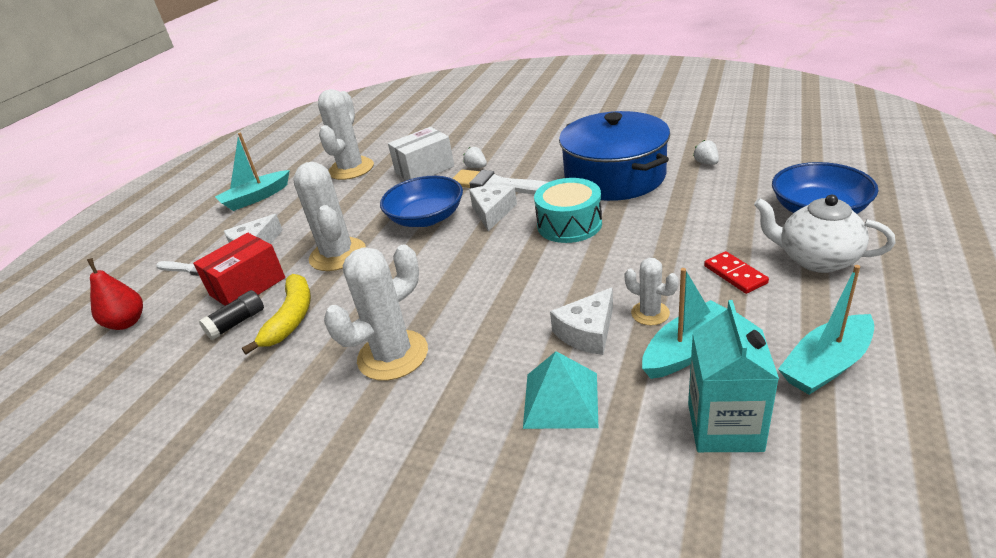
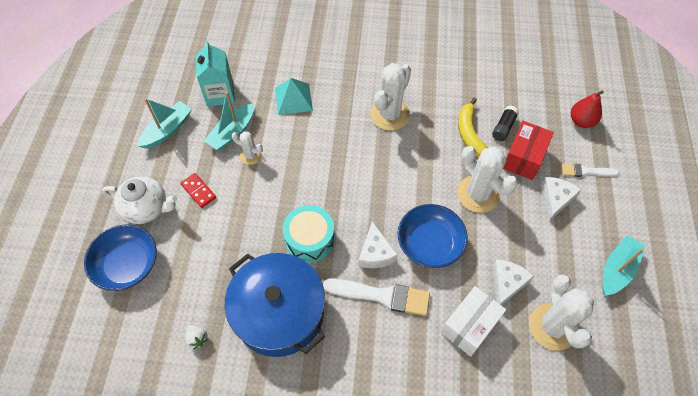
camera: 160 degrees right, 25 degrees up
(476, 167) = (416, 330): white strawberry -> none
(587, 332) = (285, 139): white cheese -> white cheese (506, 283)

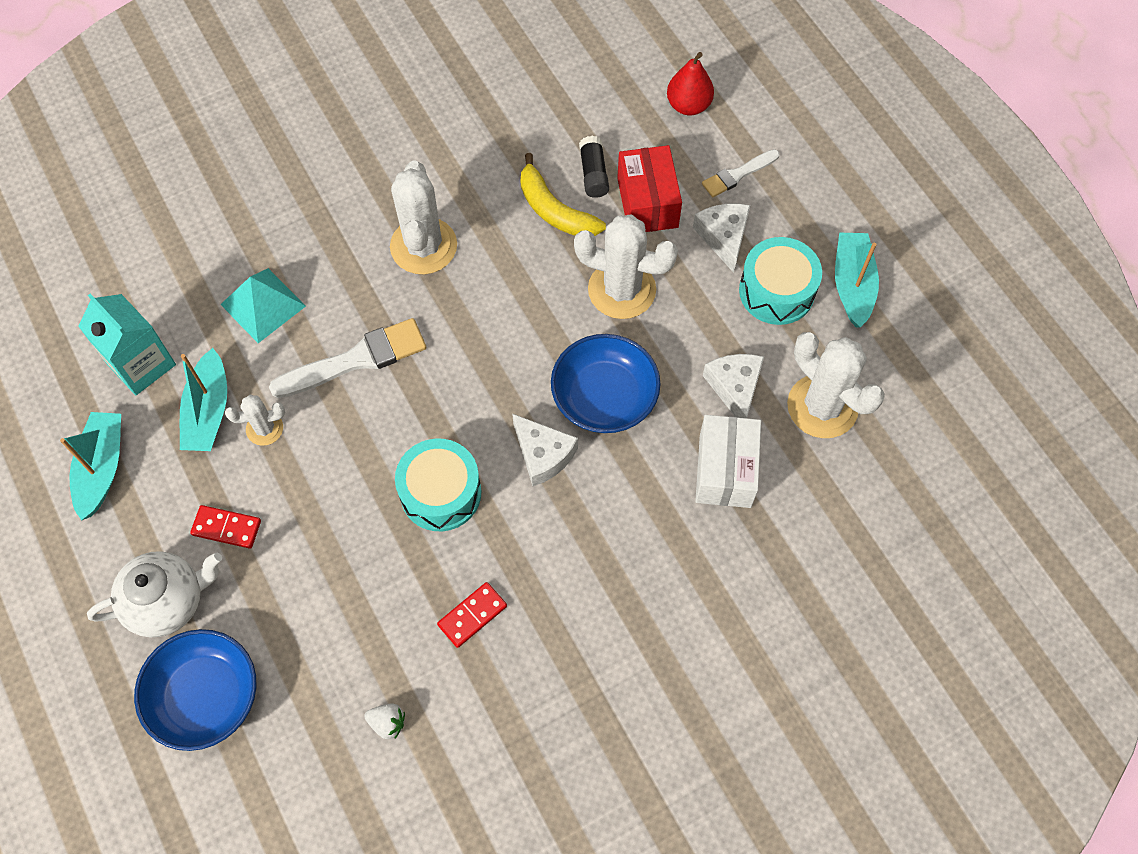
camera: 35 degrees left, 5 degrees up
(279, 312) = (472, 615): blue pot -> red domino
(382, 296) = (591, 505): white brush -> white brush (356, 359)
(567, 246) = (776, 291): none -> turquoise drum

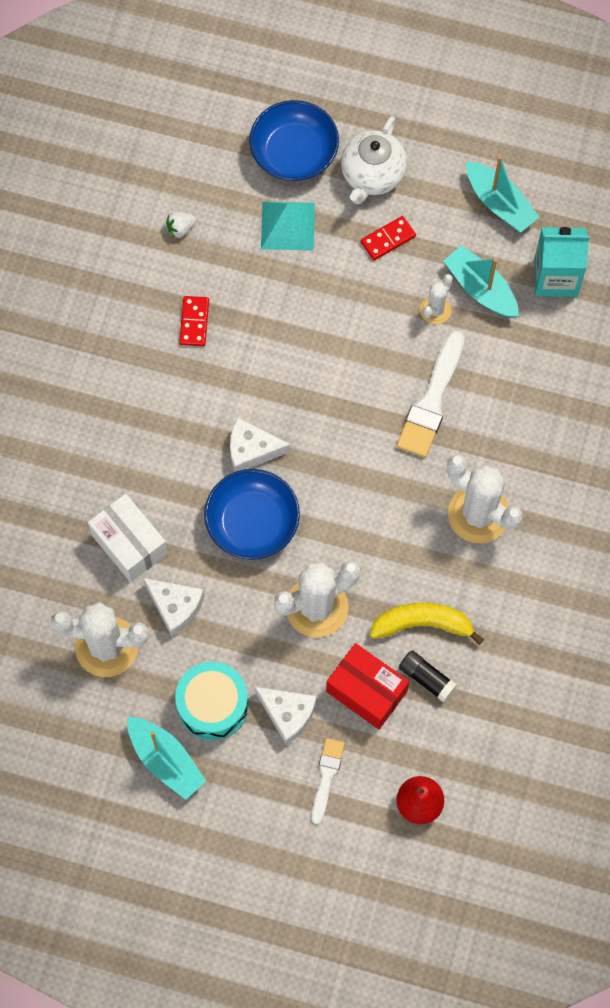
camera: 135 degrees right, 5 degrees up
(263, 305) = (530, 379): turquoise pyramid -> turquoise pyramid (288, 225)
(440, 493) = (288, 371): turquoise drum -> none

